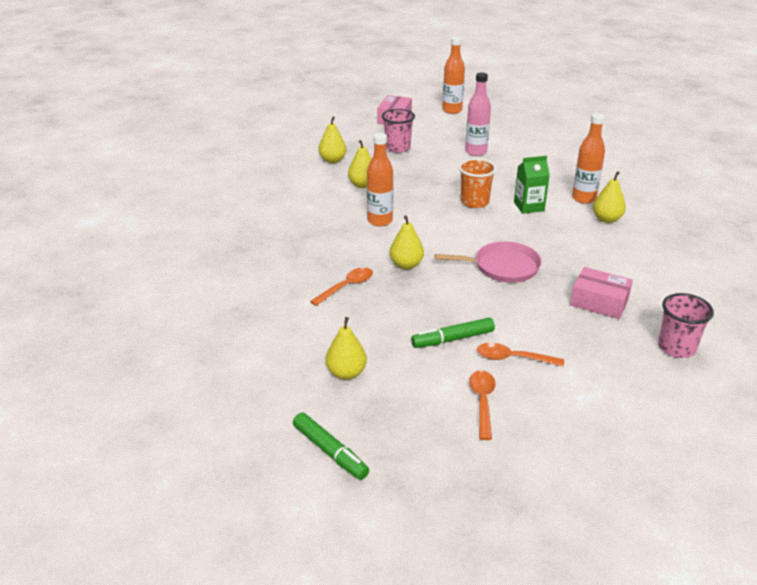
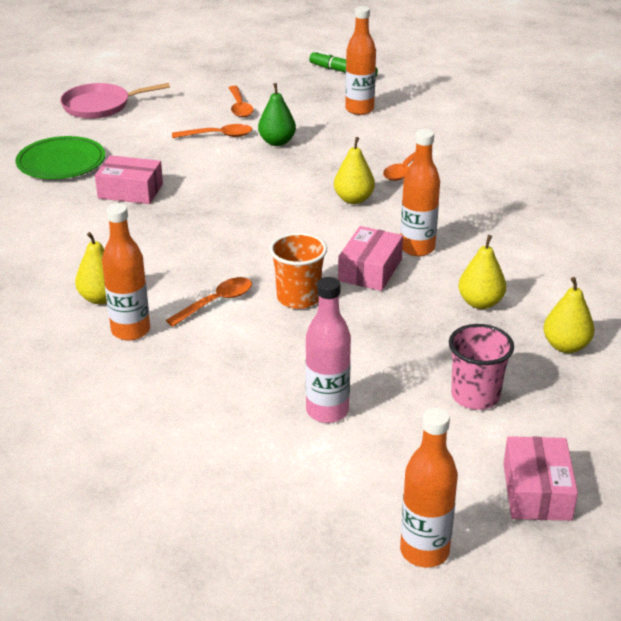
camera: 165 degrees right, 0 degrees up
(346, 373) = (359, 109): yellow pear -> orange bottle
(420, 211) = (370, 270): none -> pink box
(452, 339) = (277, 142): green marker -> green pear
(503, 267) = (240, 212): pink pan -> pink pan (100, 106)
(529, 206) = (216, 302): green carton -> orange spoon
(676, 348) = (61, 162): pink cup -> green plate

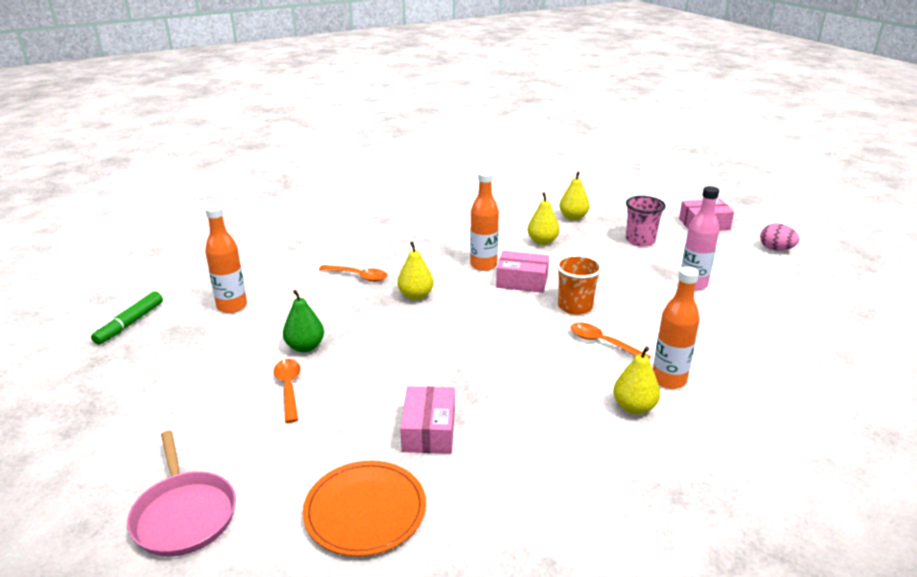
camera: 100 degrees left, 5 degrees down
(61, 162) = (365, 511): green plate -> orange plate
(239, 107) = (212, 383): orange spoon -> none
(424, 551) = (775, 249): orange bottle -> pink egg

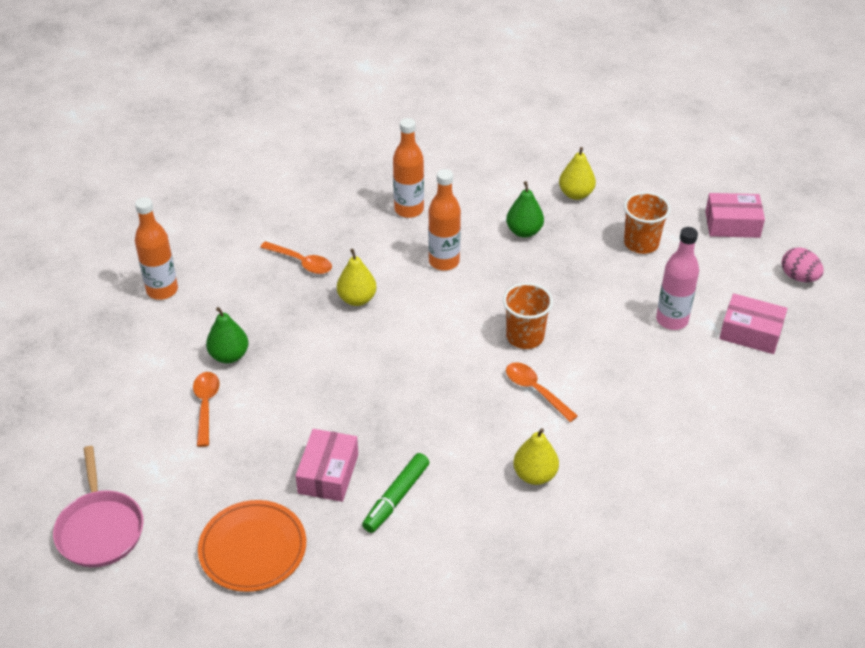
camera: 10 degrees right, 15 degrees up
(130, 323) = (58, 301): green marker -> green marker (396, 498)
(522, 281) = (479, 292): pink box -> pink box (750, 332)
(542, 241) = (524, 231): yellow pear -> green pear
(640, 240) = (641, 243): pink cup -> orange cup
(668, 380) = (584, 447): orange bottle -> orange bottle (409, 210)

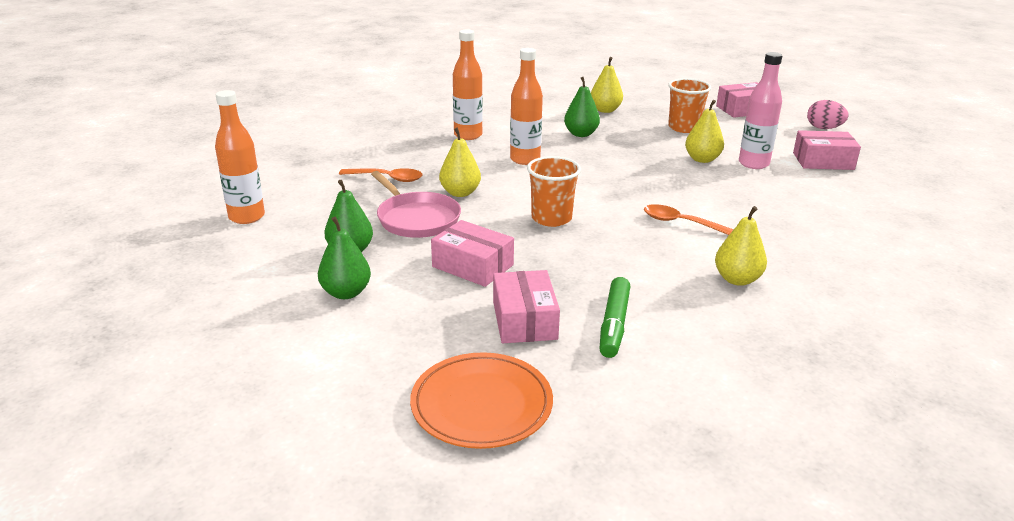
camera: 20 degrees left, 15 degrees down
(100, 529) = (266, 430): pink pan -> pink pan (416, 219)
(206, 406) = (346, 293): orange spoon -> green pear
(319, 400) = (473, 266): none -> pink box
(525, 337) = (639, 192): orange cup -> orange cup (551, 218)
(623, 301) = (702, 159): none -> yellow pear

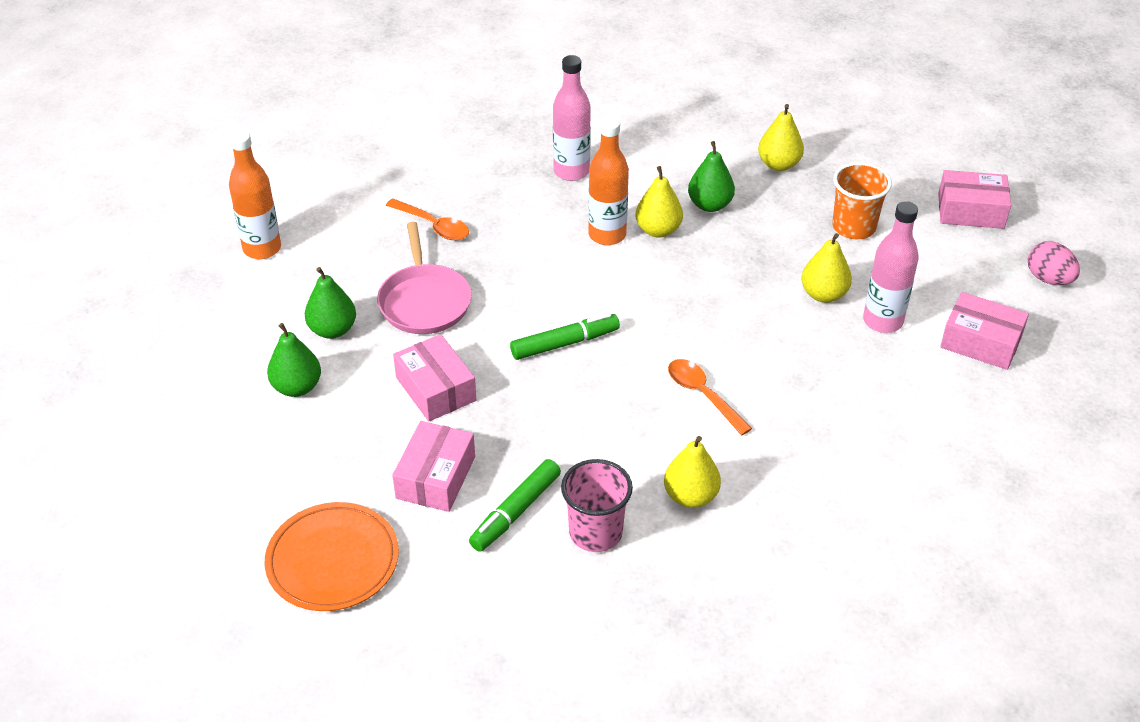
camera: 25 degrees right, 15 degrees up
(460, 193) = (496, 273): yellow pear -> yellow pear (658, 230)
(468, 135) = (571, 171): orange bottle -> pink bottle
(551, 218) = (565, 343): orange cup -> green marker
(691, 320) = (595, 532): none -> pink cup

